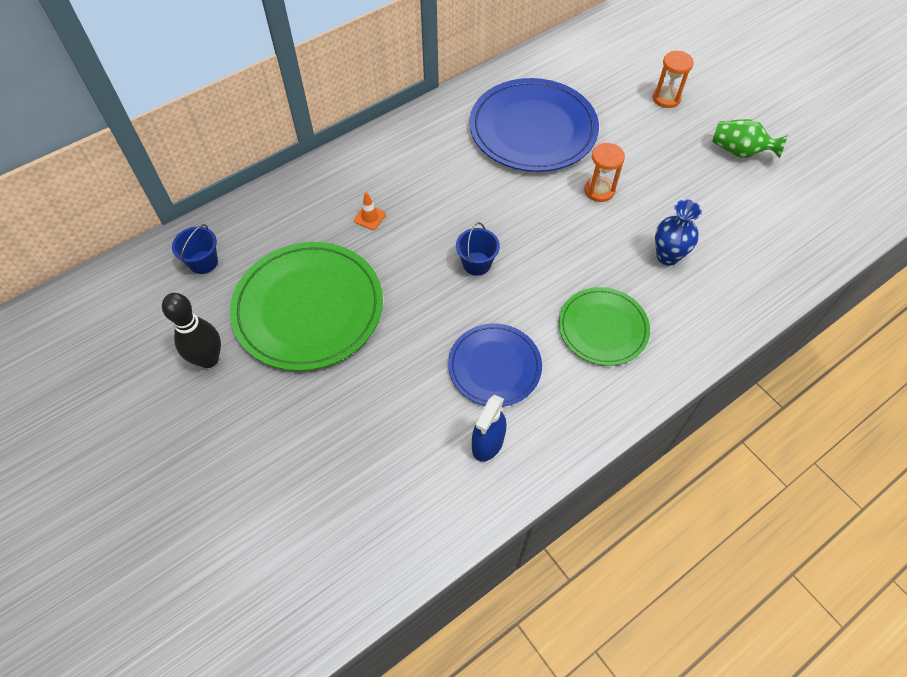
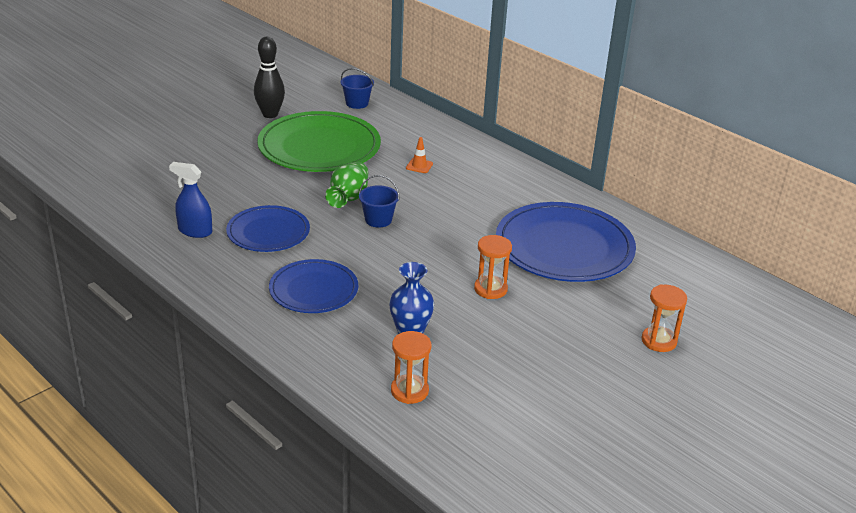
camera: 80 degrees right, 25 degrees down
(603, 328) = (313, 290): green plate -> blue plate
(740, 151) = (590, 398): green vase -> green vase (348, 198)
(747, 265) = (409, 391): none -> orange hourglass

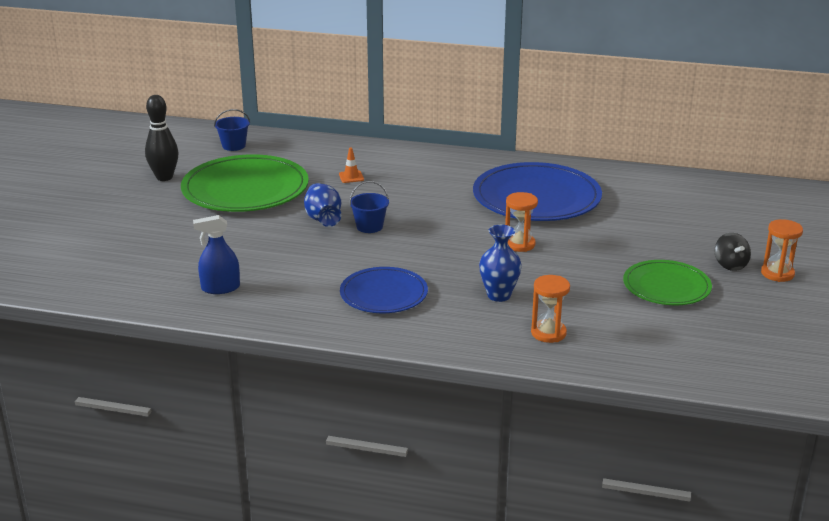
camera: 30 degrees left, 5 degrees down
(268, 232) = (288, 266): blue plate -> none
(348, 198) = (323, 219): green vase -> blue vase
(582, 392) = (666, 286): none -> green plate
(659, 341) = (675, 235): orange hourglass -> orange hourglass (777, 273)
(679, 397) = (730, 265): none -> black spinning top

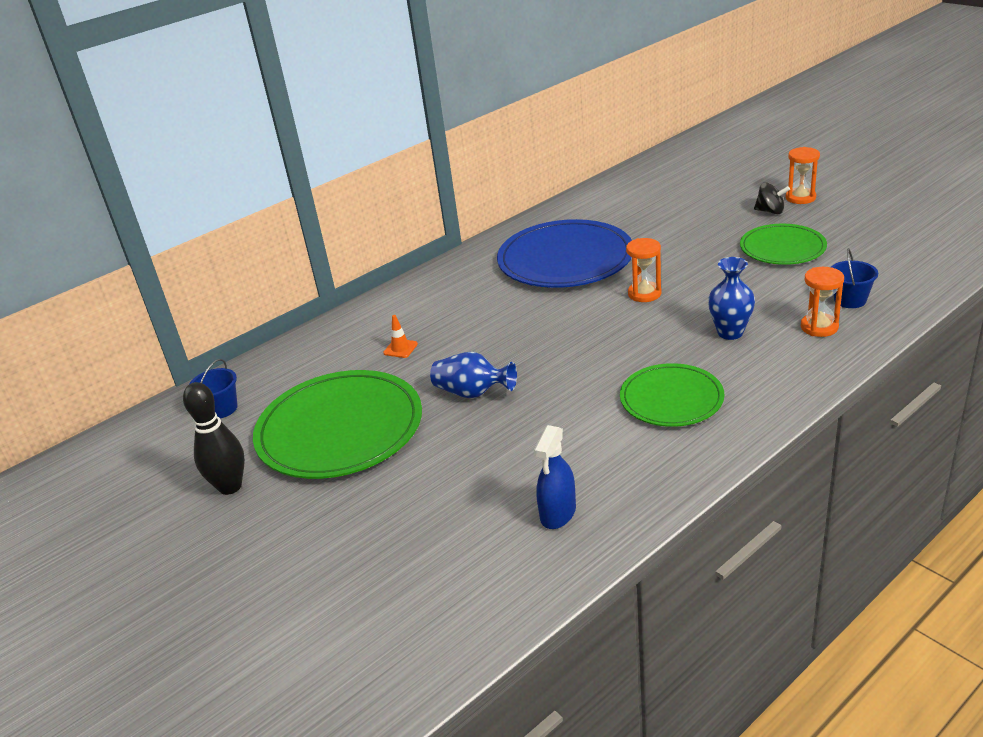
camera: 50 degrees left, 5 degrees up
(369, 226) = (522, 368): blue bucket -> blue bucket (850, 300)
(383, 294) = (671, 399): blue plate -> green plate

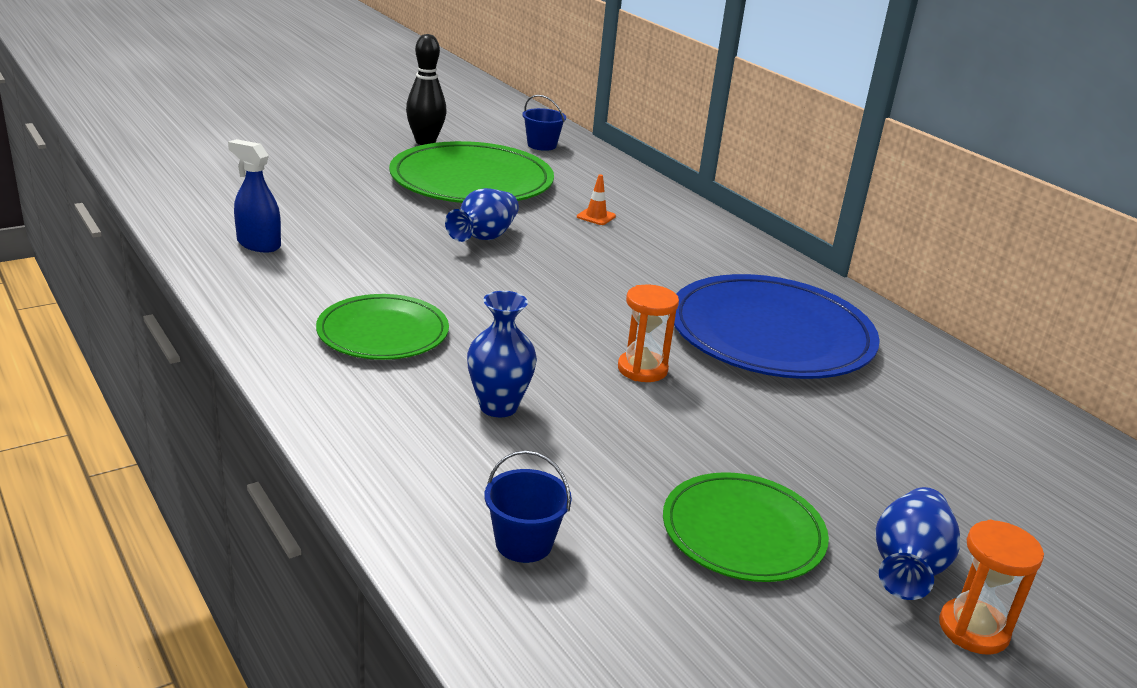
camera: 90 degrees right, 5 degrees down
(770, 211) = (907, 566): black spinning top -> blue vase
(819, 327) = (462, 484): orange hourglass -> none

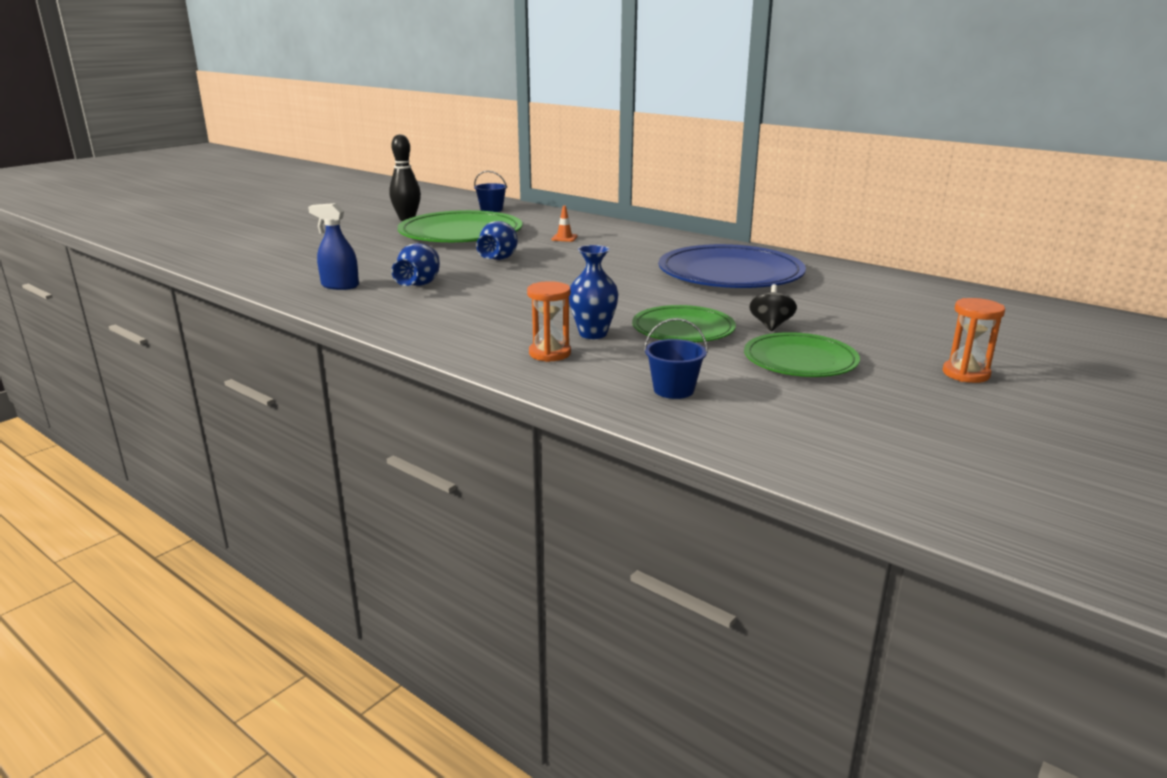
camera: 15 degrees left, 5 degrees down
(383, 332) = (477, 313): green plate -> green plate (683, 329)
(642, 369) = (667, 302): orange hourglass -> orange hourglass (550, 353)
(752, 451) = (771, 325): none -> black spinning top
(907, 566) = (906, 356): blue vase -> blue vase (419, 284)

